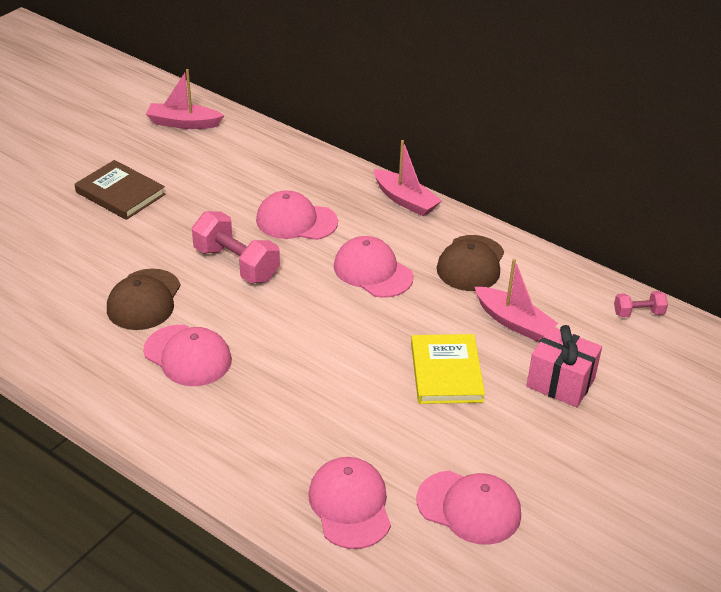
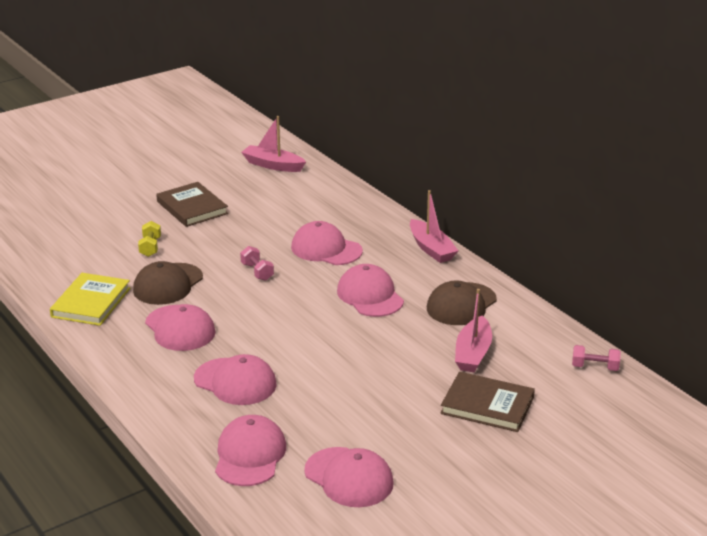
camera: 20 degrees right, 10 degrees down
(98, 254) = (150, 247): none -> yellow dumbbell
(236, 264) = (257, 272): pink dumbbell -> pink dumbbell, size x0.52
(285, 413) = (235, 382): none -> pink cap
(446, 372) = (389, 379): yellow book -> yellow book (91, 302)
(513, 322) = (473, 353): pink boat -> pink boat turned 45 degrees clockwise
(560, 382) = (487, 405): pink gift -> brown book

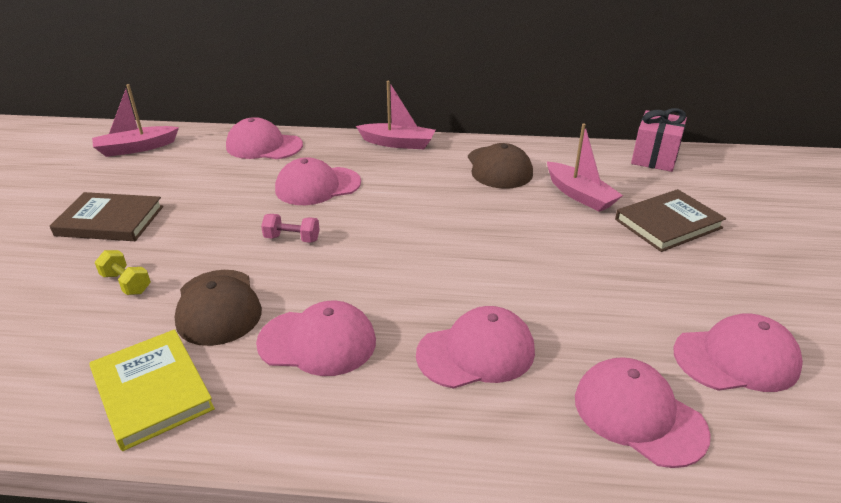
camera: 50 degrees left, 5 degrees up
(370, 296) = (426, 200): pink cap -> pink cap (264, 146)
(595, 367) = (654, 158): pink dumbbell -> pink gift

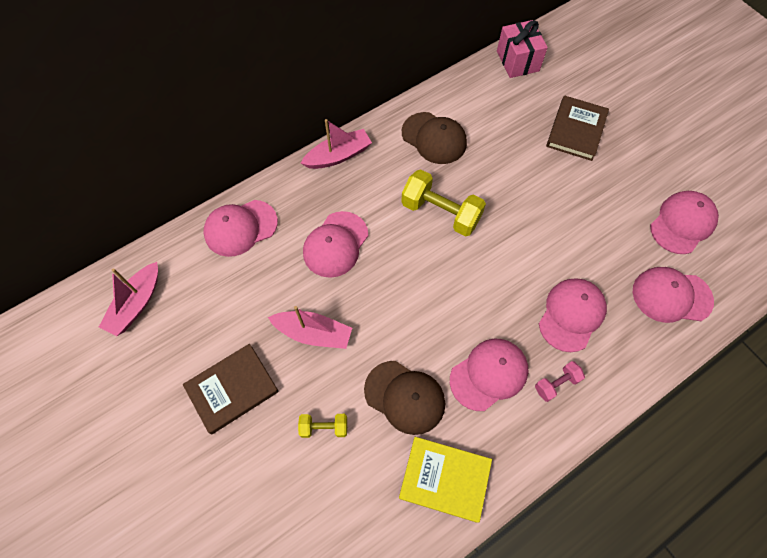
camera: 40 degrees left, 30 degrees up
(292, 239) = (379, 307): pink dumbbell -> pink dumbbell (556, 384)
(438, 211) = (441, 212): none -> yellow dumbbell
(580, 195) = (507, 135): pink boat -> pink boat (313, 333)

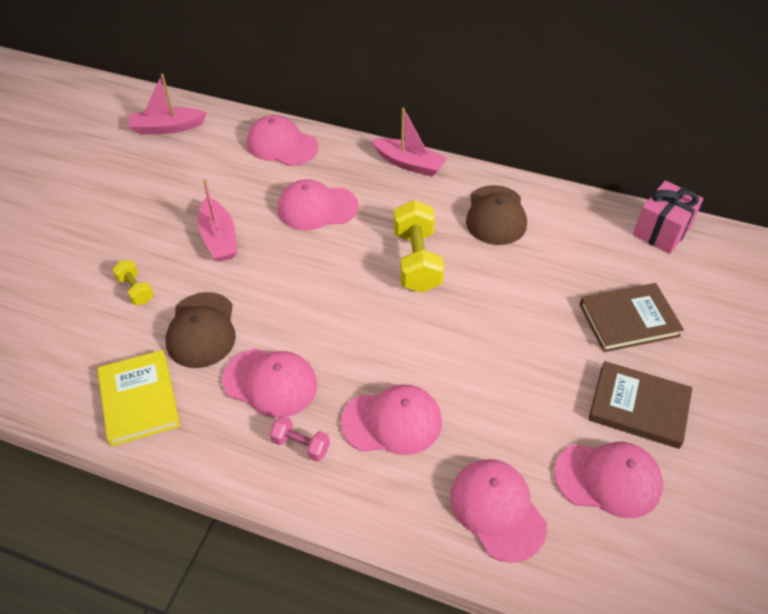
camera: 55 degrees right, 15 degrees down
(232, 389) = (132, 217): brown book -> brown book (638, 407)

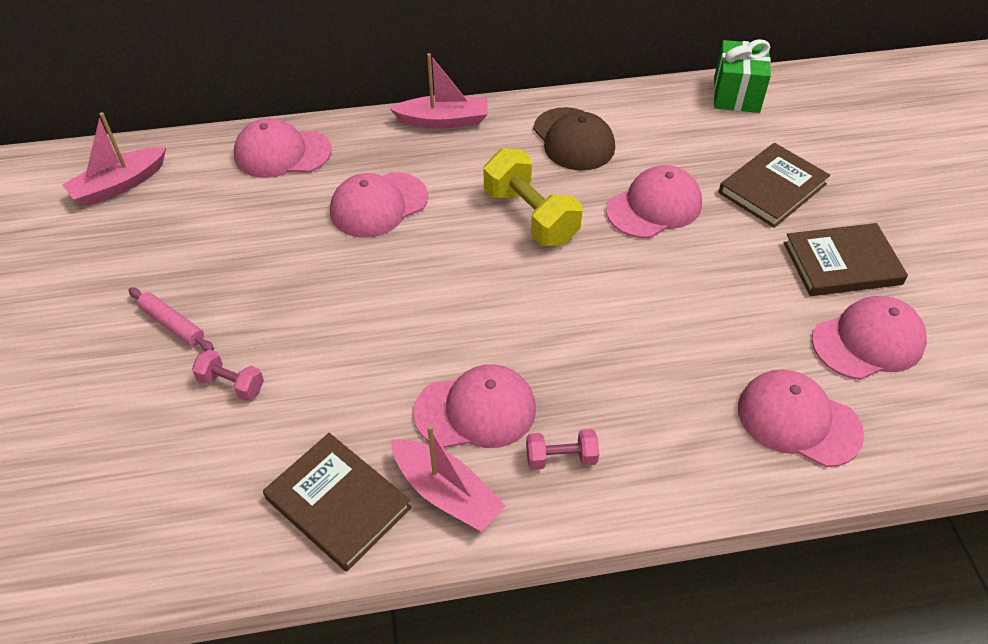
camera: 30 degrees left, 0 degrees up
(131, 234) = (172, 324): none -> pink rolling pin
(136, 290) = (231, 384): yellow dumbbell -> pink dumbbell
(139, 400) = (338, 503): yellow book -> brown book
(201, 330) = (351, 392): brown cap -> none
(219, 238) = (289, 283): pink boat -> pink boat (446, 493)
(392, 422) = (634, 387): pink cap -> pink cap (654, 207)
(661, 231) = (736, 94): pink gift -> green gift

